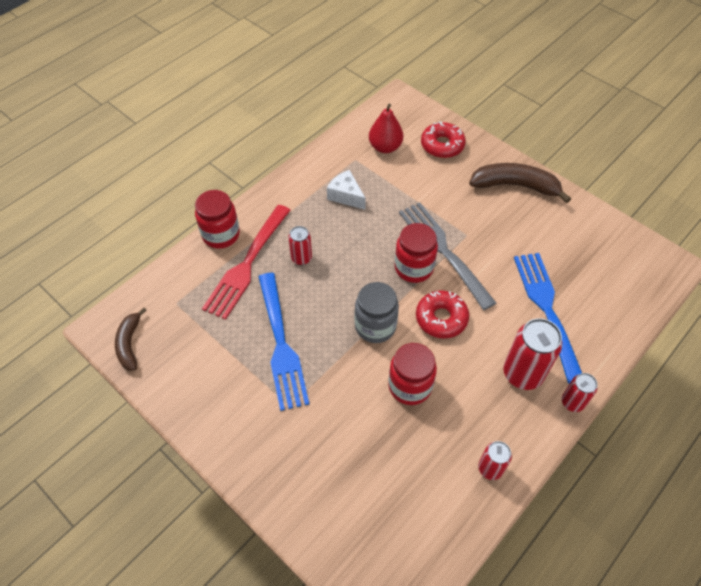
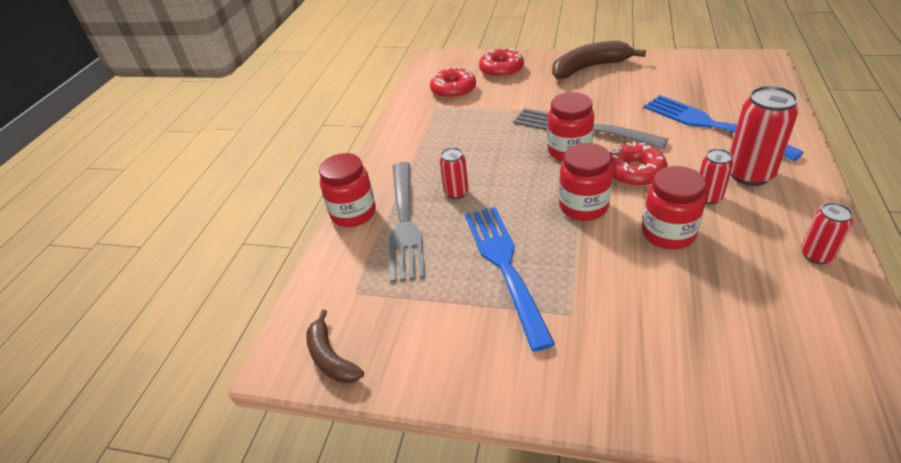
camera: 25 degrees left, 15 degrees down
(247, 263) = (404, 222): red fork -> grey fork
(280, 343) = (505, 267): blue fork -> blue fork turned 150 degrees counterclockwise
(346, 196) = (452, 133): white cheese -> none
(375, 326) = (583, 207): grey jar -> red jar
(385, 147) = (453, 90): red pear -> red donut
(572, 402) = (813, 172): red can -> red can (708, 197)

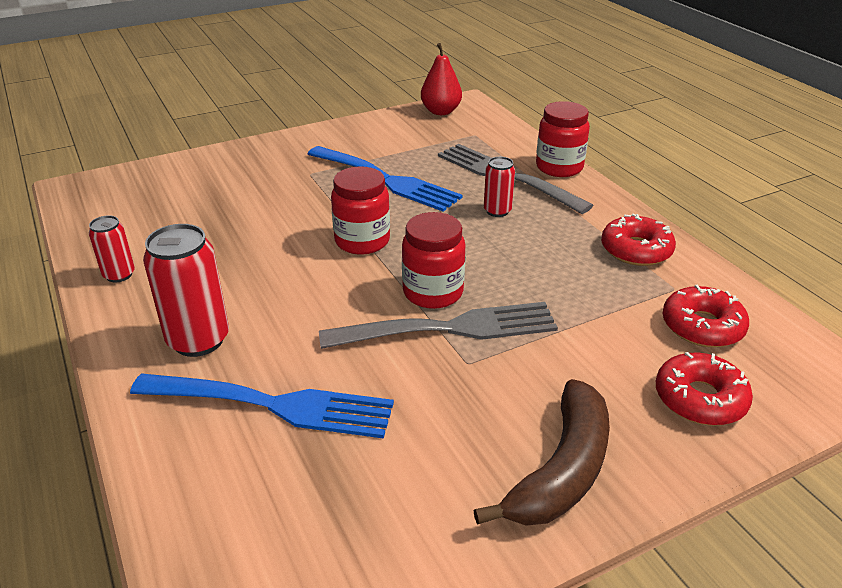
camera: 135 degrees right, 5 degrees down
(331, 358) = (441, 111): brown banana -> red pear
(635, 172) = (336, 294): red donut -> red donut (636, 250)
(668, 233) = (265, 246): red jar -> none
(708, 197) = (239, 294): red can -> none

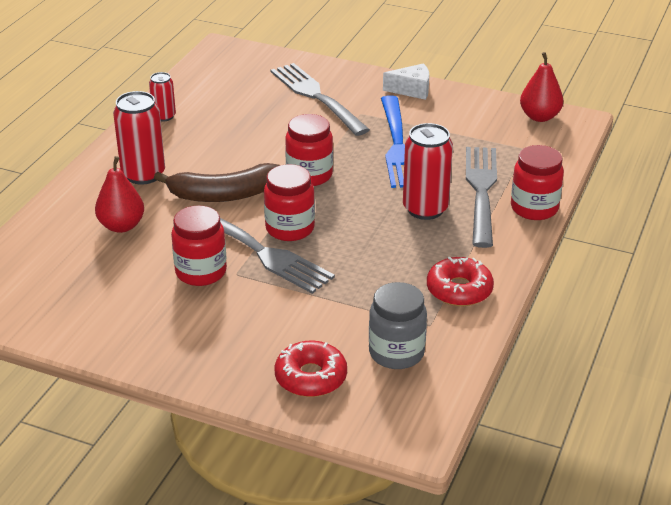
camera: 50 degrees right, 0 degrees up
(248, 180) = (317, 97): none -> grey fork
(270, 405) = (121, 226): blue fork -> red pear
(317, 138) = (412, 90): none -> white cheese
(435, 386) = (201, 272): none -> red jar
(497, 211) = (425, 209): red can -> red can, size x1.76
(561, 470) = (183, 346): brown banana -> brown banana (224, 194)
(702, 326) = (396, 353): red donut -> grey jar

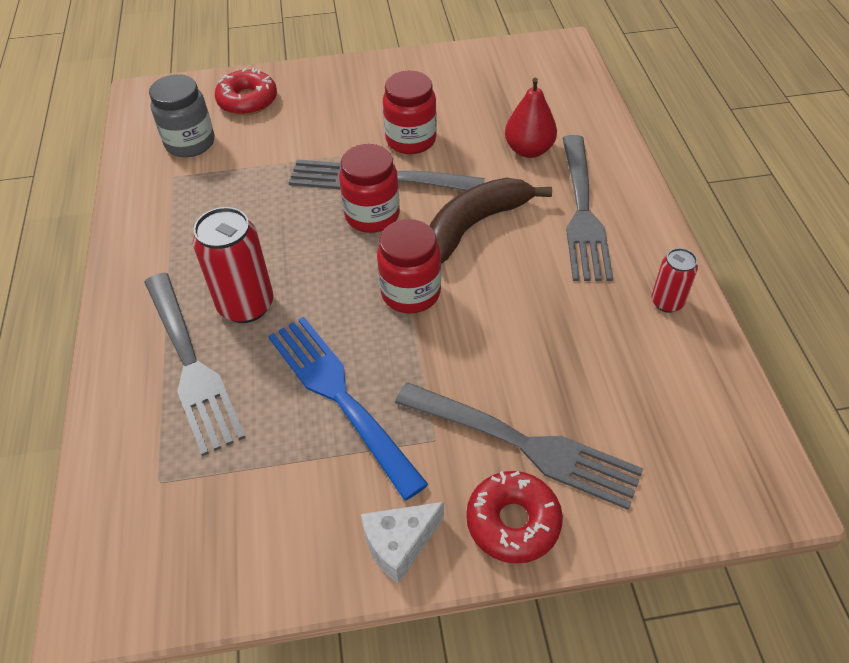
camera: 150 degrees right, 15 degrees up
(143, 174) = (582, 211): red can -> grey fork
(459, 290) = (161, 221): red donut -> red donut (513, 522)
(534, 208) = (114, 367): red jar -> none
(539, 117) = (159, 582): red pear -> none

